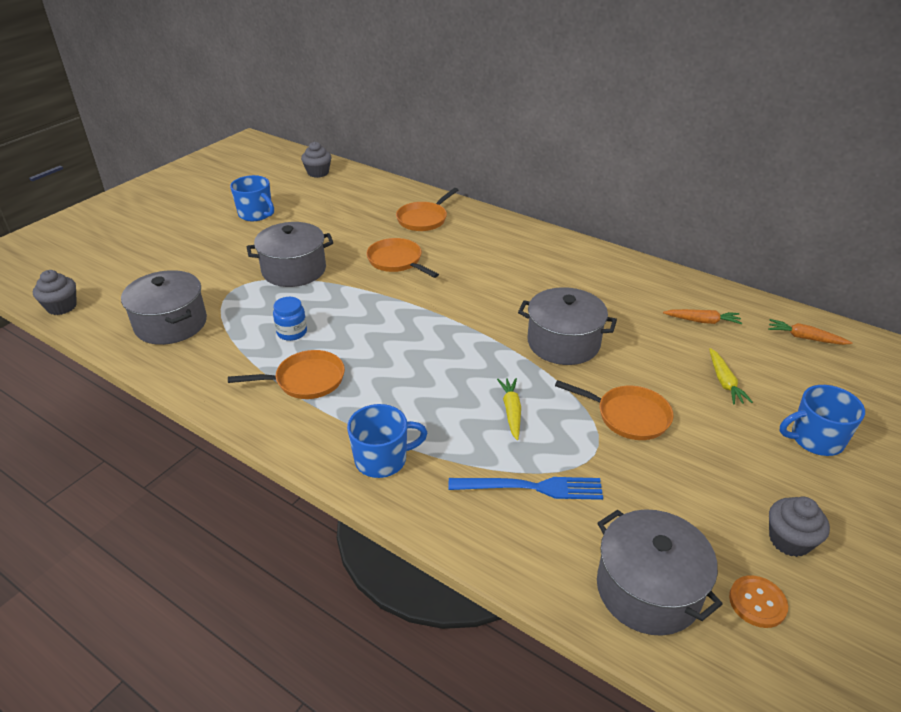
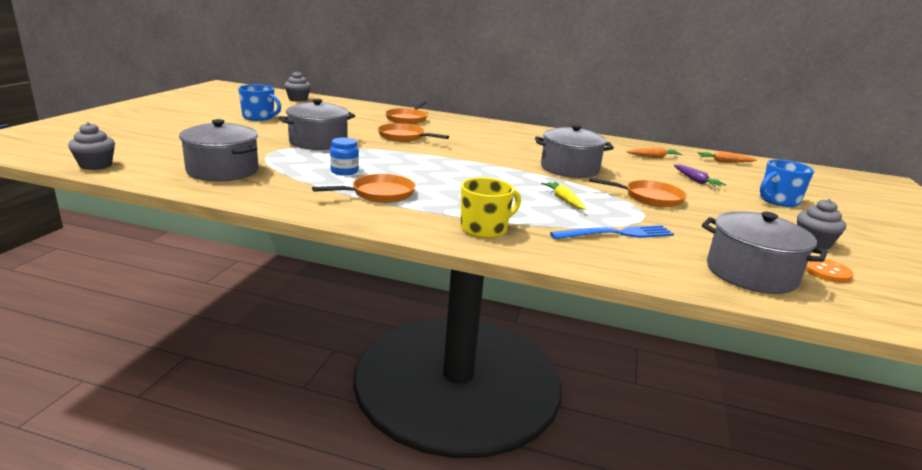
camera: 20 degrees left, 15 degrees down
(382, 459) = (485, 229): blue mug -> yellow mug
(724, 382) = (696, 181): yellow carrot -> purple carrot

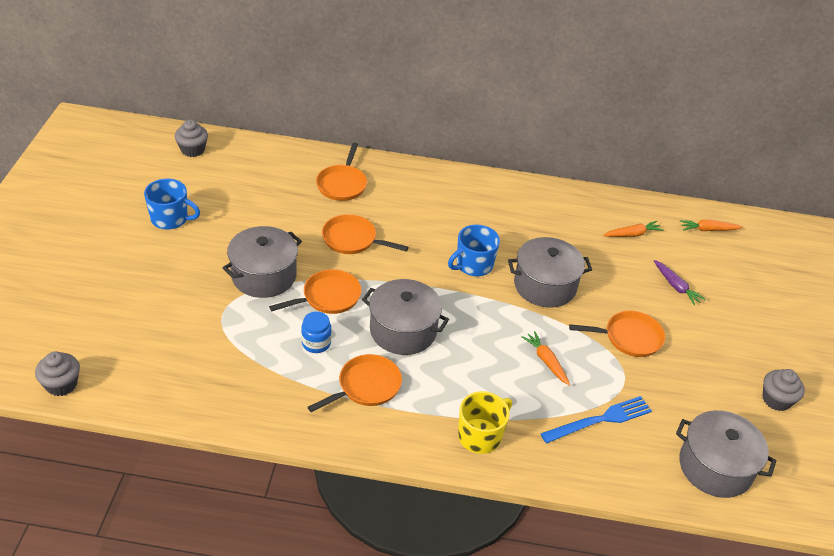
camera: 10 degrees left, 20 degrees up
(223, 171) = (194, 369): grey pot -> grey pot (403, 330)
(368, 155) = (328, 297): none -> orange pan
(564, 200) = (546, 361): yellow carrot -> orange carrot
(778, 200) = (755, 316): blue mug -> blue mug (473, 265)
(826, 272) = (779, 450): orange button -> none

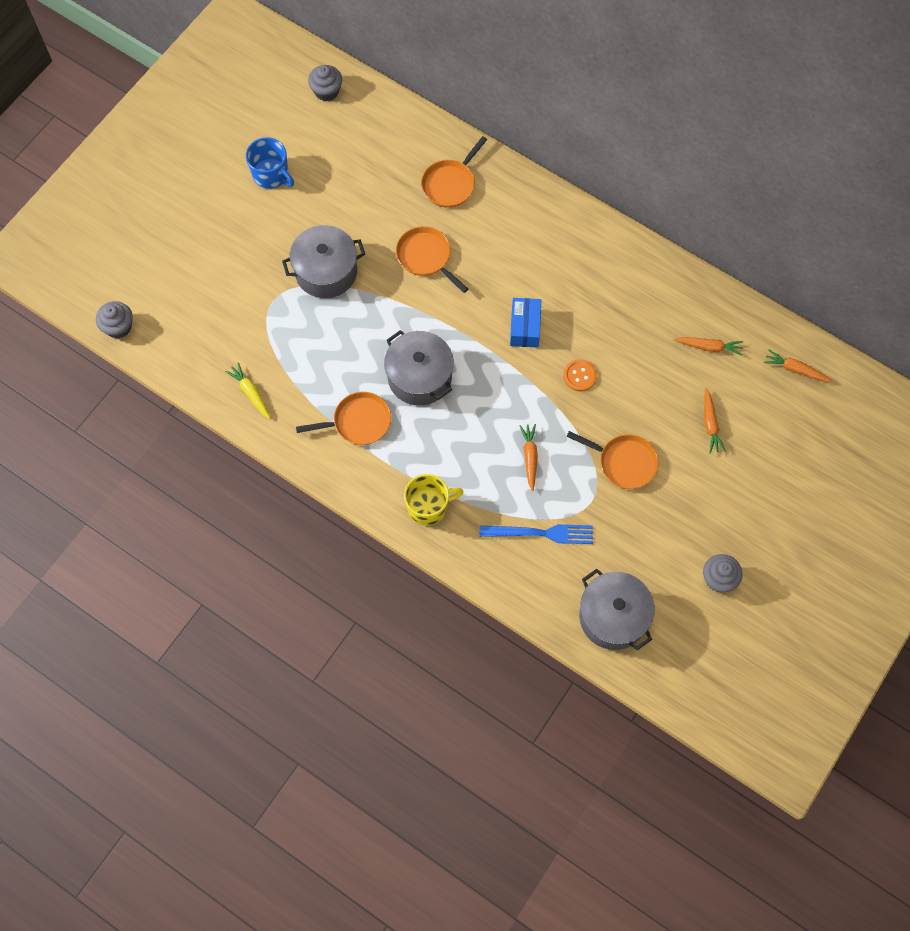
camera: 30 degrees right, 25 degrees up
(239, 397) = (250, 393): none -> yellow carrot
(316, 343) = (337, 362): blue jar -> none
(328, 297) = (371, 316): orange pan -> none
(473, 265) = (525, 328): blue mug -> blue box
(545, 285) = (580, 376): grey pot -> orange button
(676, 286) = (710, 424): purple carrot -> orange carrot

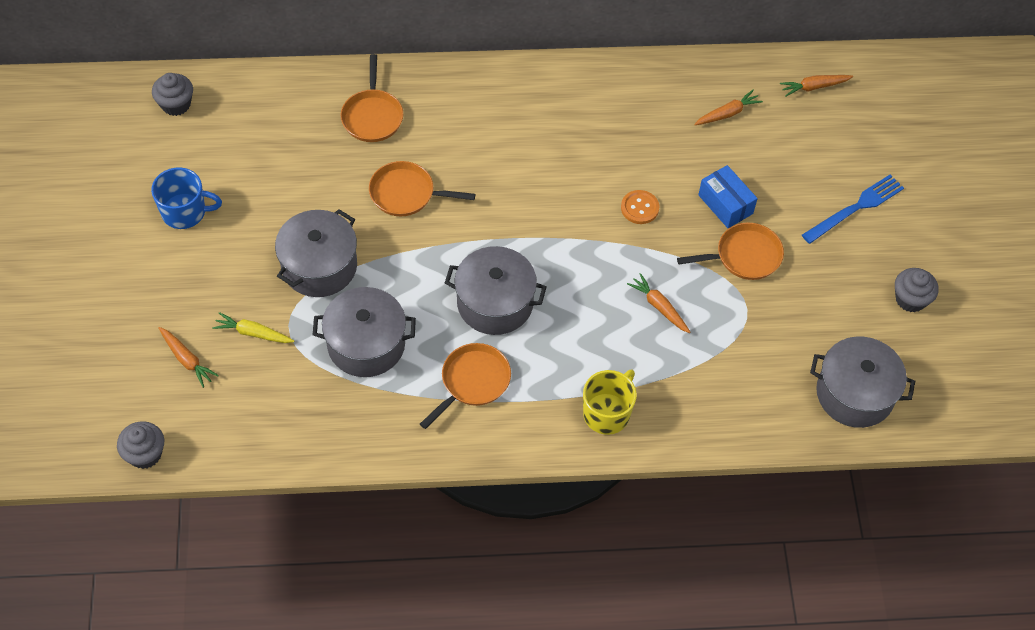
camera: 40 degrees left, 10 degrees down
(250, 393) = (341, 426): yellow carrot -> yellow carrot (253, 333)
(311, 347) = (366, 344): none -> grey pot
(525, 328) = (553, 198): blue box -> blue box (725, 204)
(541, 533) = (728, 366): blue fork -> blue fork (855, 208)
(710, 424) = (787, 176): orange carrot -> orange carrot (187, 360)

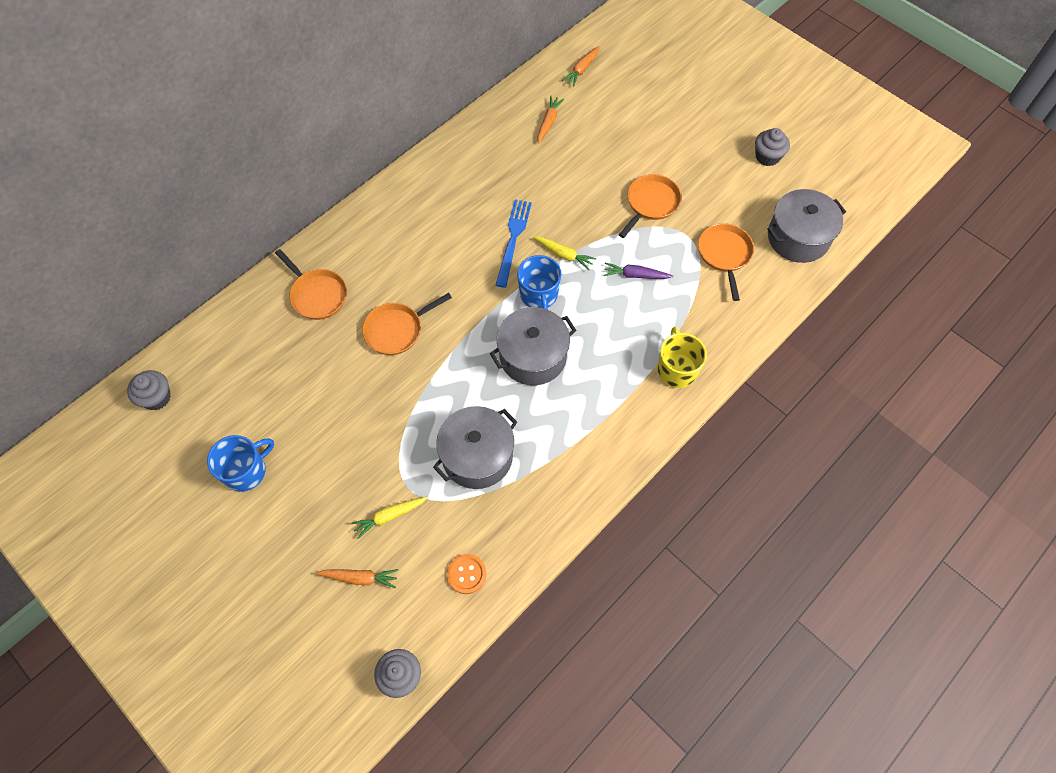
camera: 40 degrees left, 5 degrees up
(319, 266) = (388, 429): grey pot -> none
(472, 382) = (573, 421): orange pan -> orange pan (724, 255)
(554, 257) = (539, 295): none -> blue mug
(613, 240) = (564, 255): none -> yellow carrot
(639, 208) = (558, 222): orange button -> orange button (466, 574)
(659, 307) = (635, 275): orange carrot -> purple carrot
(725, 204) = (606, 180): blue box -> none
(855, 208) = (681, 125): blue fork -> blue fork (513, 239)

